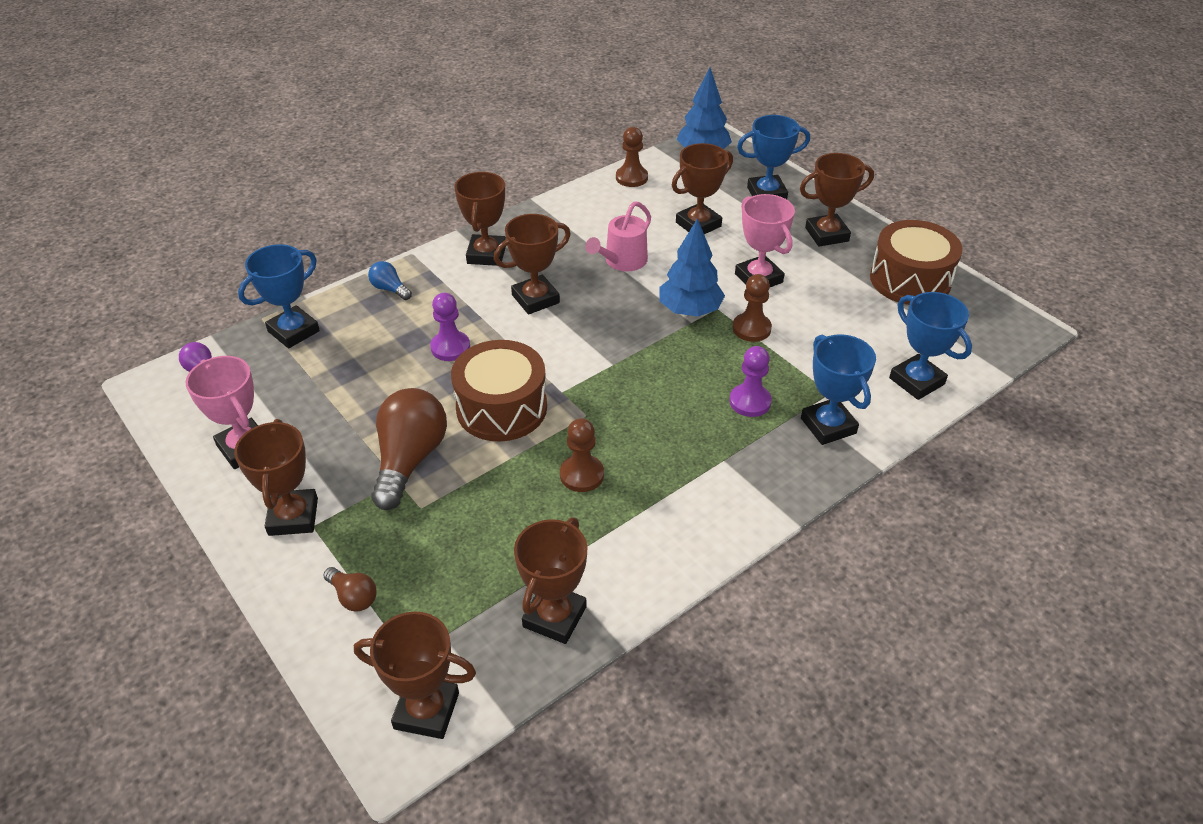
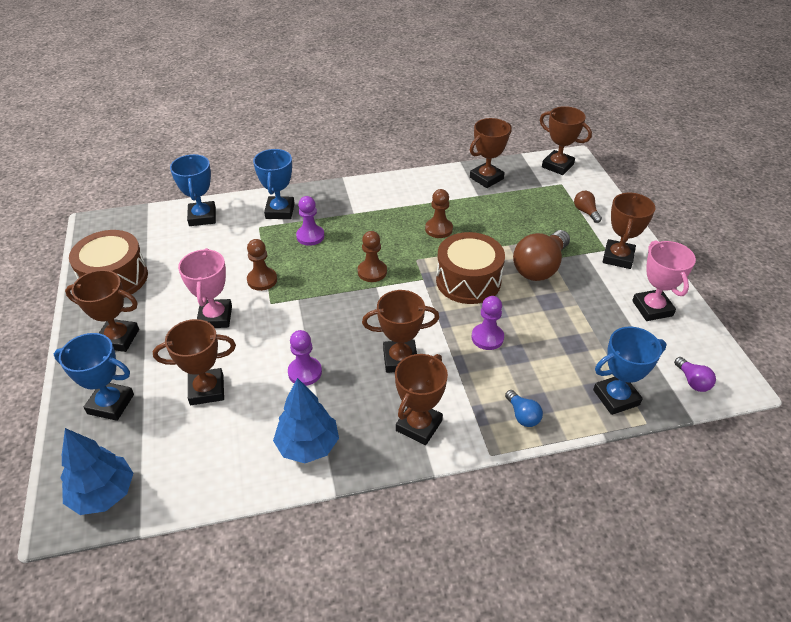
camera: 155 degrees left, 0 degrees up
(622, 261) = (305, 372): pink watering can -> purple pawn
(631, 178) = (211, 483): brown pawn -> brown pawn (372, 272)
(690, 310) = (291, 308): blue tree -> blue tree (308, 445)

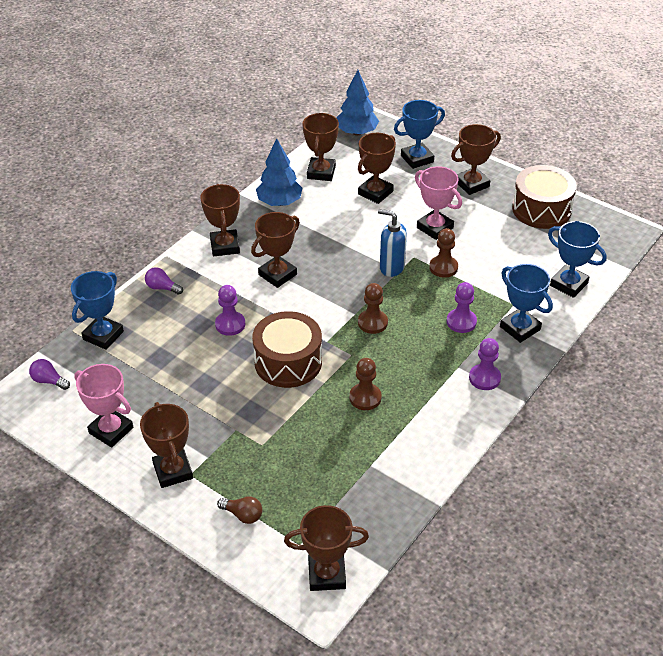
camera: 140 degrees right, 0 degrees up
(300, 305) = (391, 267): none -> blue soap dispenser
(305, 372) = (330, 233): purple pawn -> purple pawn (484, 378)
(486, 178) = (386, 496): brown trophy -> brown trophy (321, 172)
(522, 415) = (162, 288): blue light bulb -> purple light bulb
(540, 267) = (238, 413): brown light bulb -> none

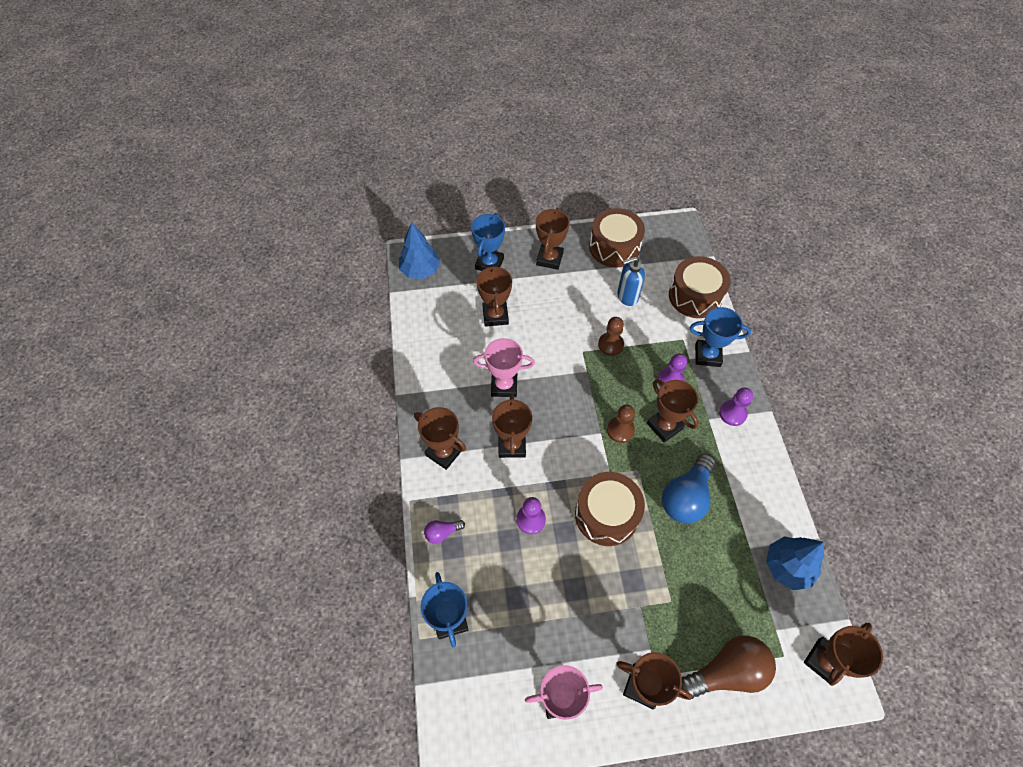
camera: 45 degrees left, 15 degrees up
(49, 381) = (459, 704): purple light bulb -> none
(243, 515) = (727, 671): brown light bulb -> brown light bulb, size x2.08
(279, 202) = (437, 378): blue tree -> blue tree (787, 567)
(321, 172) = (436, 327): brown trophy -> brown trophy (664, 426)
(365, 398) = (686, 497): brown pawn -> blue light bulb
(391, 267) = (579, 372): blue soap dispenser -> blue soap dispenser (627, 296)
(435, 228) = (568, 315): pink trophy -> pink trophy (504, 386)
(568, 284) = (695, 296): blue trophy -> brown drum

